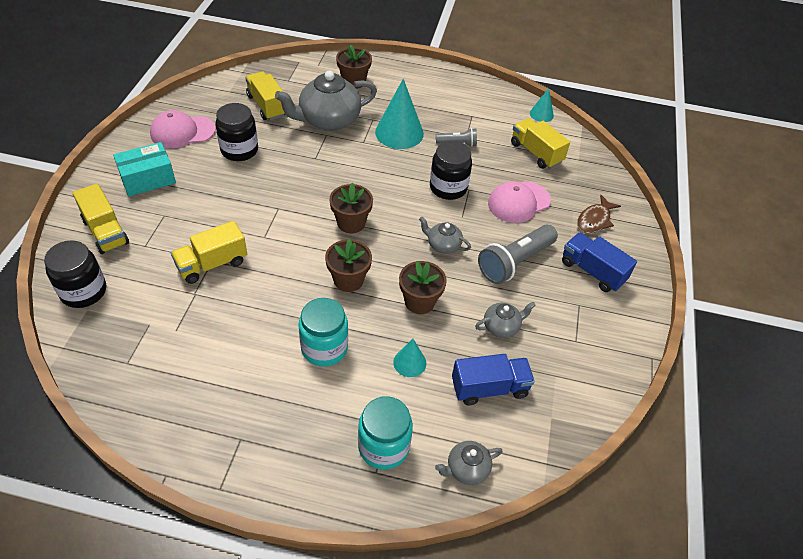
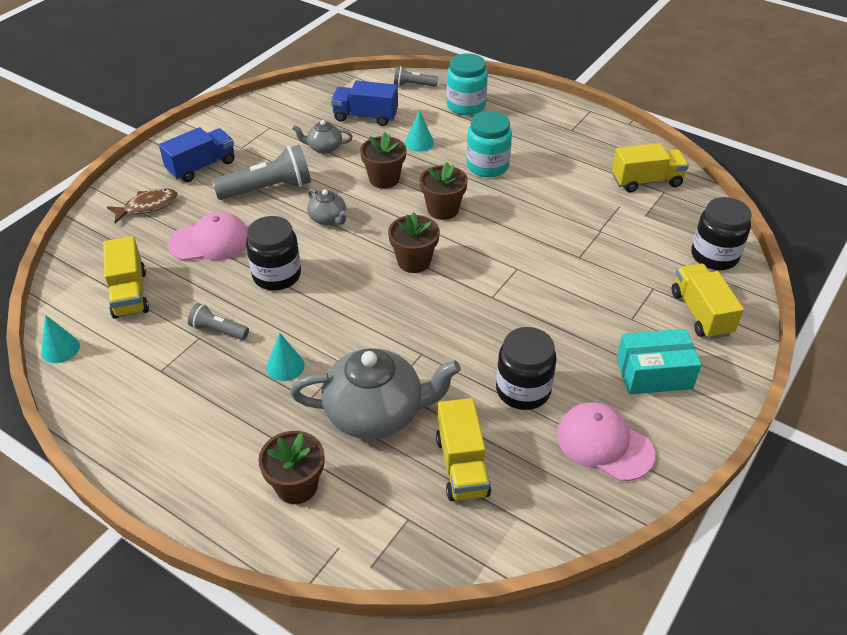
camera: 155 degrees left, 5 degrees down
(182, 132) = (604, 444): pink cap -> pink cap turned 150 degrees counterclockwise
(212, 264) = (579, 253): yellow truck -> yellow truck (646, 181)
(399, 132) = (285, 366): turquoise cone -> turquoise cone, size x0.52
(466, 469) = (413, 85): grey teapot -> grey flashlight
(592, 271) = (201, 166): blue truck -> blue truck turned 105 degrees counterclockwise

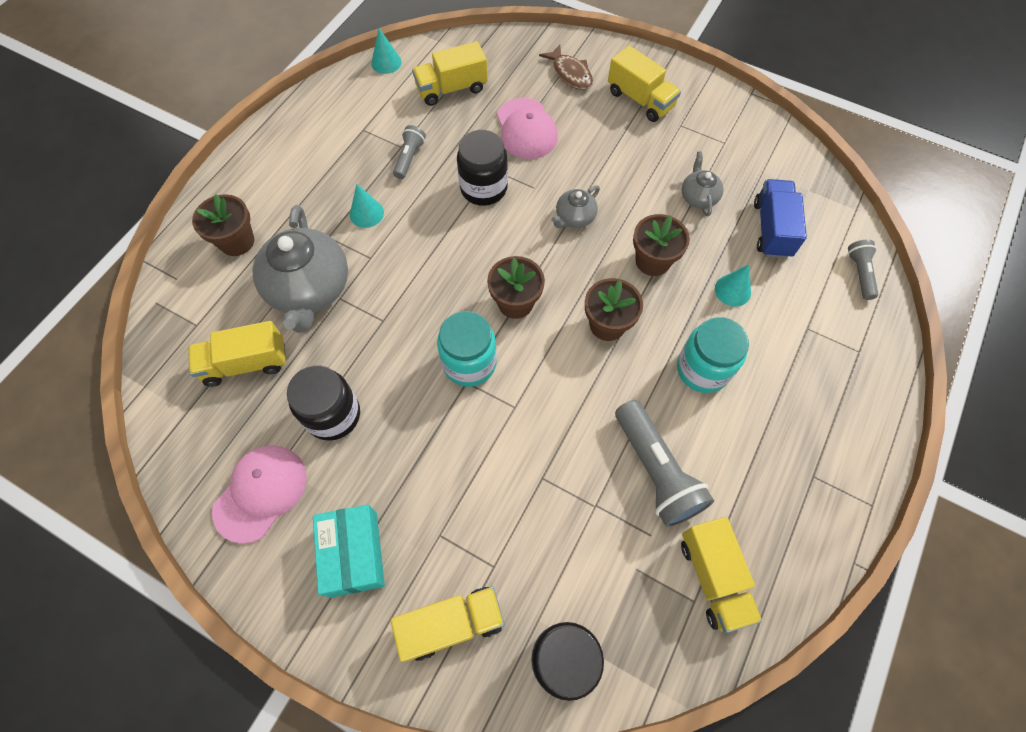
camera: 85 degrees right, 20 degrees up
(201, 166) = (640, 100): blue truck -> yellow truck
(268, 189) = (614, 160): grey flashlight -> grey flashlight (655, 471)
(466, 105) = (831, 338): turquoise jar -> turquoise jar (469, 363)

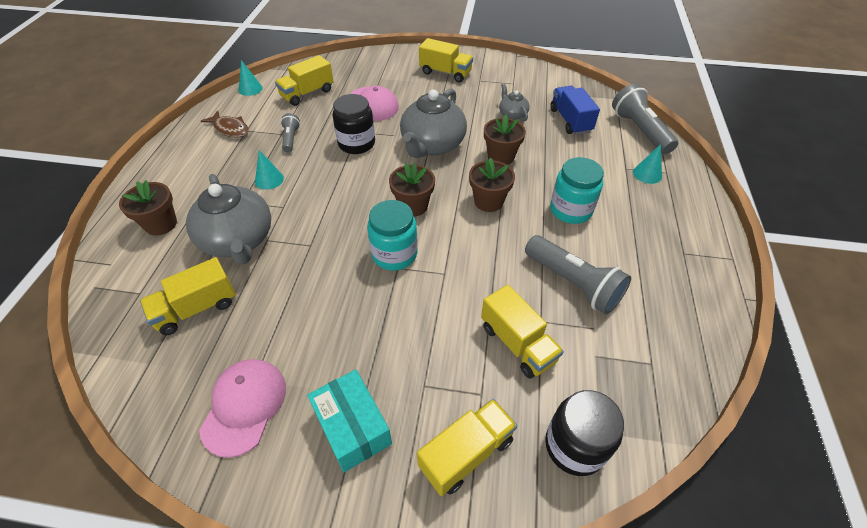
camera: 20 degrees left, 15 degrees down
(333, 415) = (292, 324): black jar -> none
(570, 74) = (390, 69): brown fish -> brown fish (230, 129)
(574, 218) = (432, 145): grey teapot -> grey teapot, size x2.06
(713, 577) = (655, 342): yellow truck -> yellow truck (517, 343)
(732, 290) = (564, 159): turquoise cone -> turquoise cone (647, 174)
(859, 273) = (639, 130): grey flashlight -> grey flashlight, size x1.87

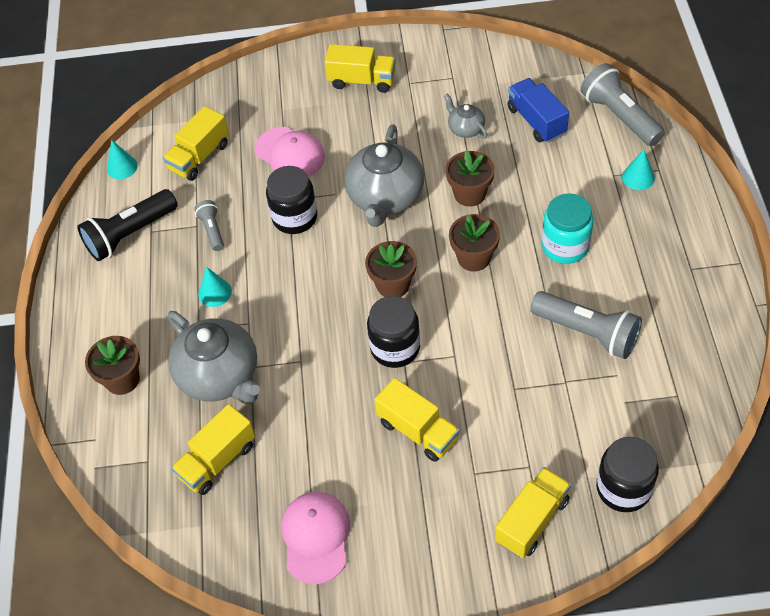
camera: 10 degrees left, 5 degrees up
(230, 129) = (130, 234): brown fish -> black flashlight
(352, 427) = (423, 527): turquoise box -> none
(394, 254) = (395, 348): turquoise jar -> black jar
(517, 343) = (549, 410): yellow truck -> yellow truck (418, 431)

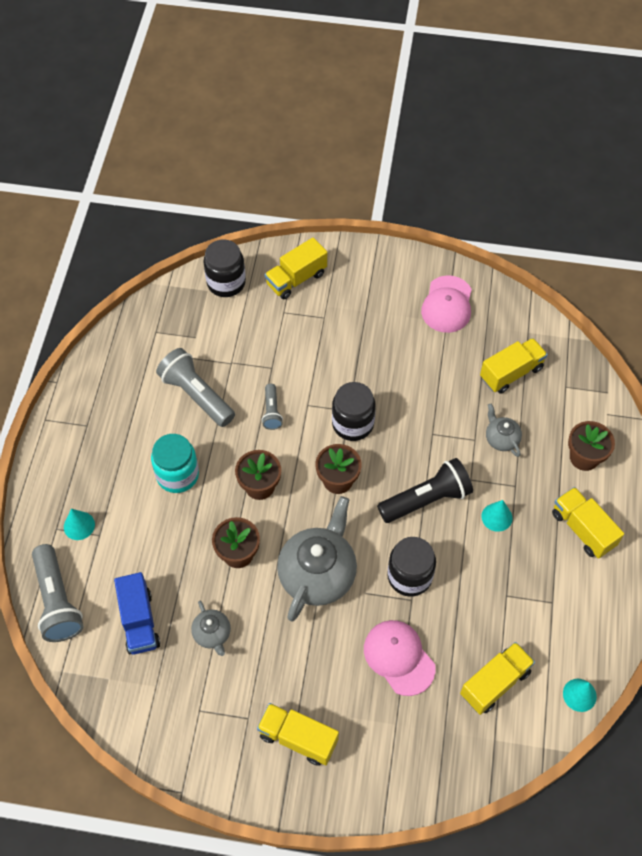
camera: 170 degrees left, 5 degrees up
(130, 234) = (573, 604): black flashlight -> black flashlight (426, 499)
(212, 230) = (491, 585): grey flashlight -> grey flashlight (271, 412)
(220, 376) = (501, 438): grey teapot -> grey teapot, size x0.49
(418, 431) = (355, 356): yellow truck -> yellow truck (583, 529)

